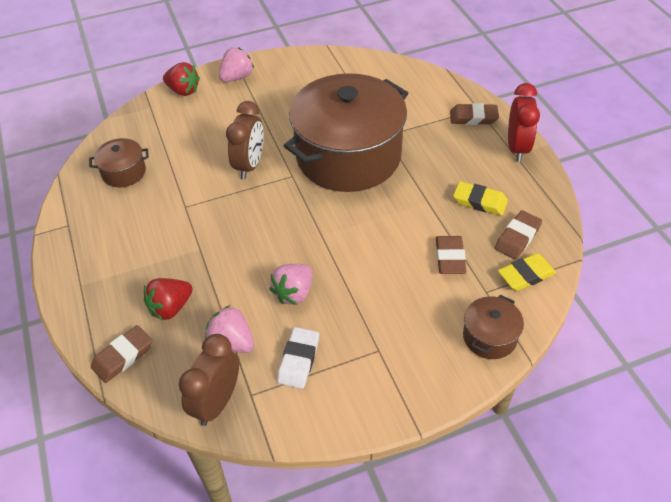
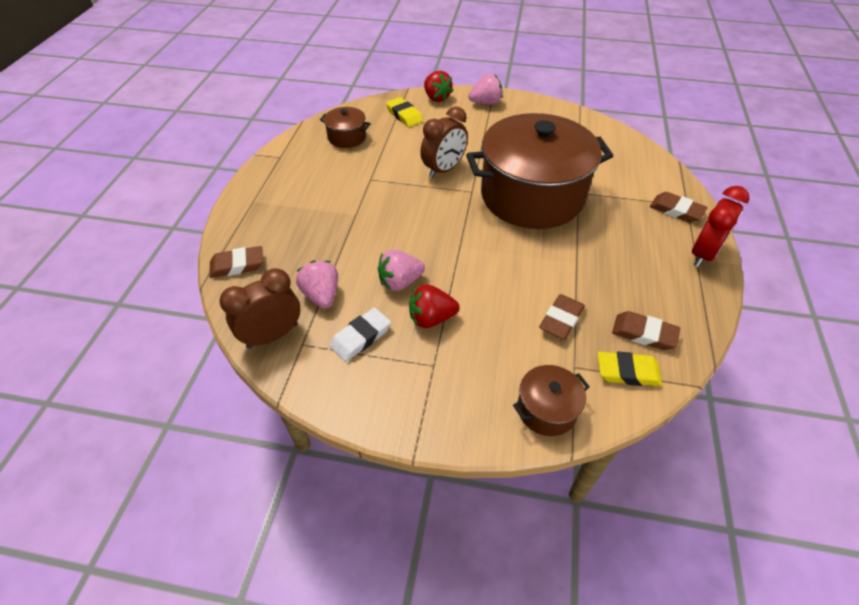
camera: 30 degrees right, 0 degrees up
(170, 308) = (299, 247): red strawberry -> red strawberry (431, 318)
(479, 201) = (628, 284): yellow eraser -> yellow eraser (404, 115)
(517, 237) = (644, 333): brown eraser -> brown eraser turned 45 degrees clockwise

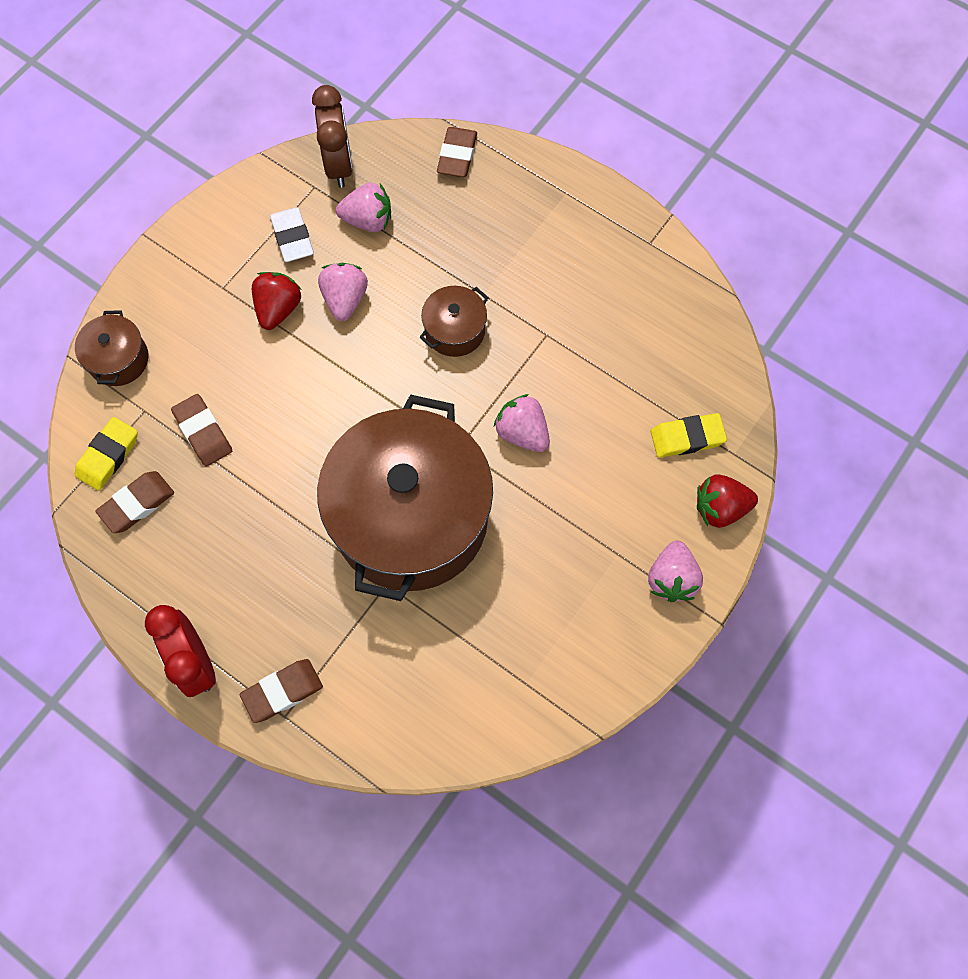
camera: 115 degrees right, 20 degrees up
(347, 137) = (661, 338): brown pot -> brown pot (455, 330)
(443, 170) = (522, 432): brown clock -> pink strawberry

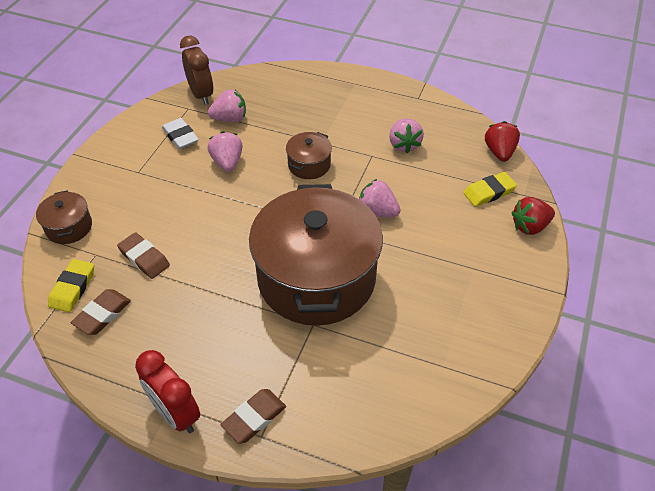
camera: 15 degrees left, 20 degrees down
(278, 309) = (181, 176): red strawberry -> red strawberry (499, 152)
(457, 155) = (278, 77): brown eraser -> none
(671, 578) = (517, 274): pink strawberry -> pink strawberry (404, 145)

